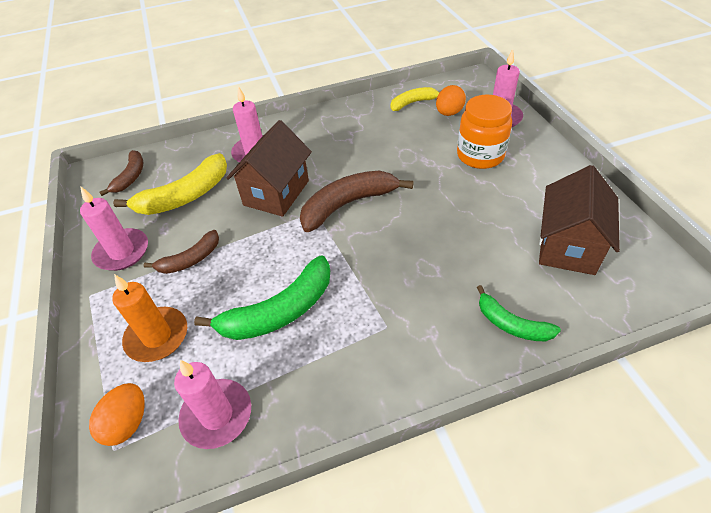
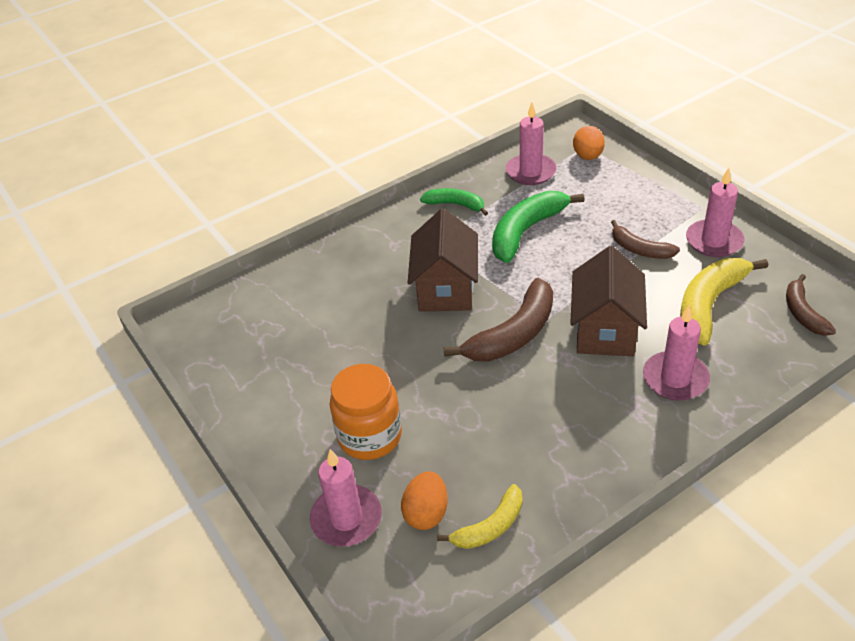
camera: 165 degrees right, 5 degrees down
(157, 336) = (613, 196): orange candle -> none
(190, 259) = (639, 249): brown banana -> brown banana turned 90 degrees counterclockwise
(511, 324) = (330, 263): green banana -> green banana (455, 205)
(568, 246) = (273, 338): brown house -> brown house (445, 289)

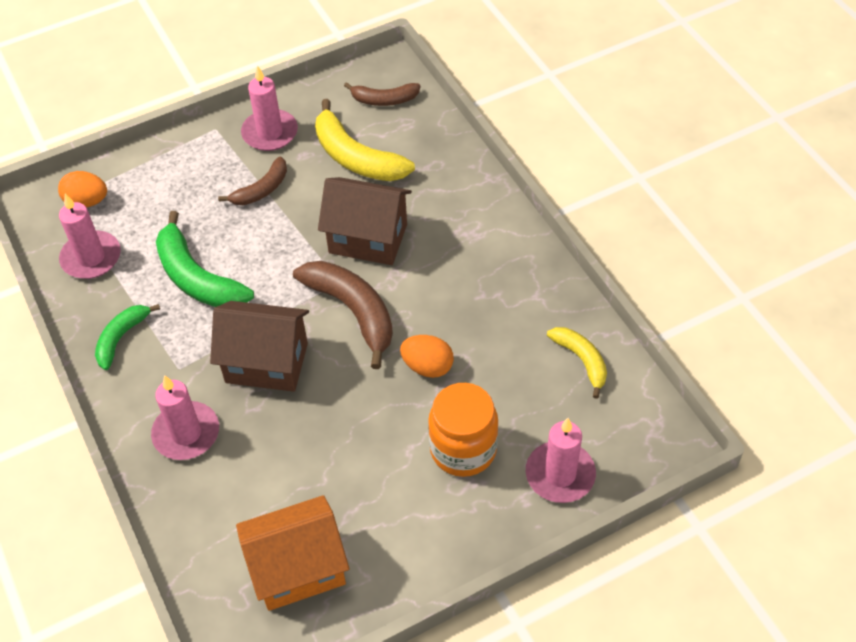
camera: 85 degrees left, 10 degrees up
(250, 343) = (298, 569): none -> orange house
(426, 513) = (562, 408): orange egg -> orange egg (427, 367)
(675, 379) = (441, 201): pink candle -> pink candle (186, 433)

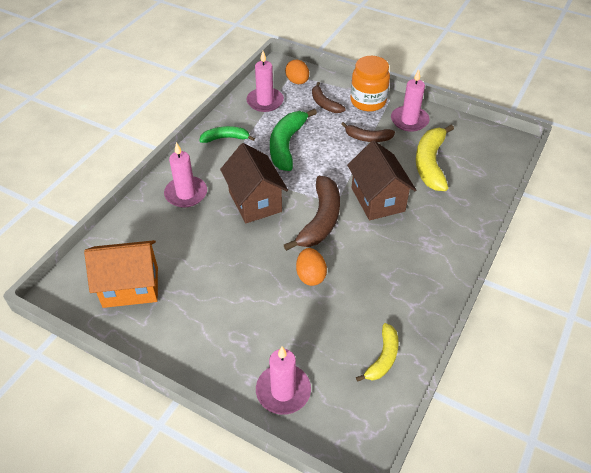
camera: 55 degrees right, 5 degrees down
(298, 569) = (130, 287): orange house -> orange house turned 45 degrees counterclockwise
(384, 100) = (485, 153): brown banana -> brown banana (324, 104)
(463, 449) = (264, 325): orange jar -> orange jar (368, 101)

